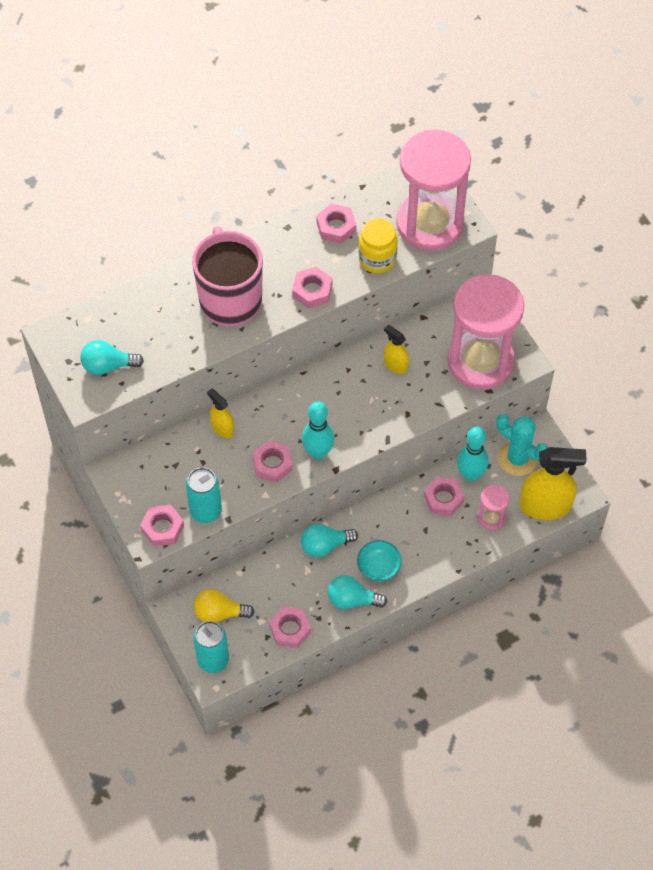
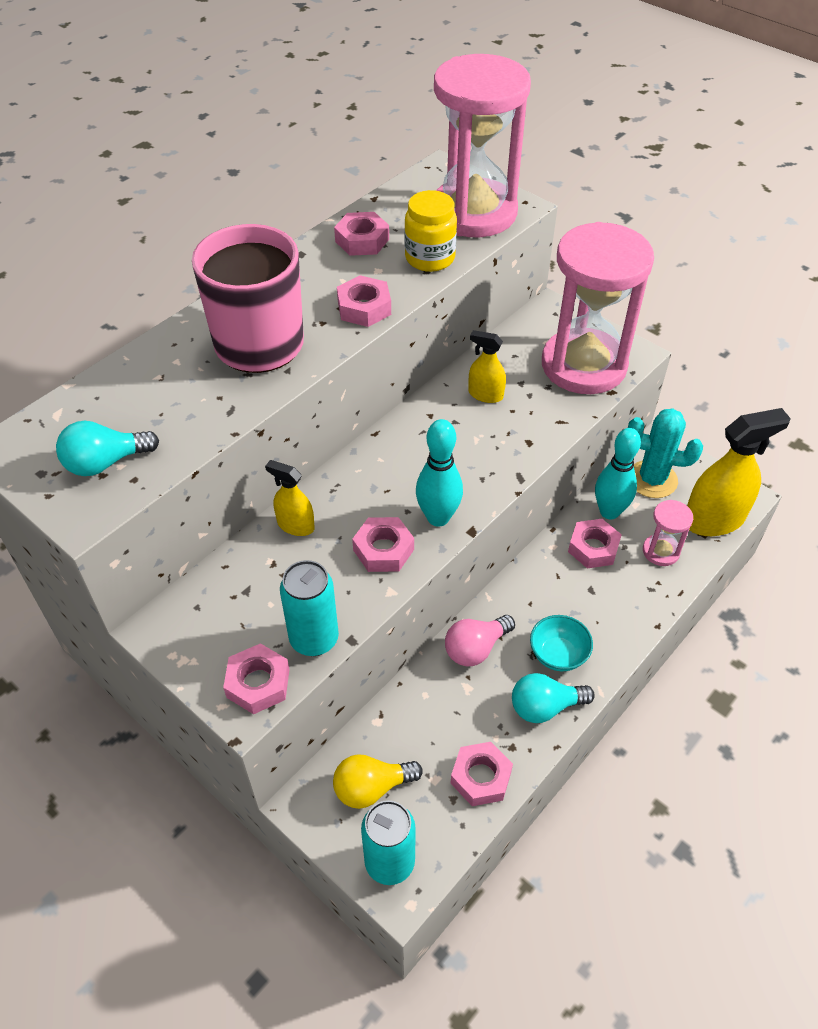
camera: 20 degrees left, 10 degrees down
(325, 545) = (475, 648): turquoise light bulb -> pink light bulb

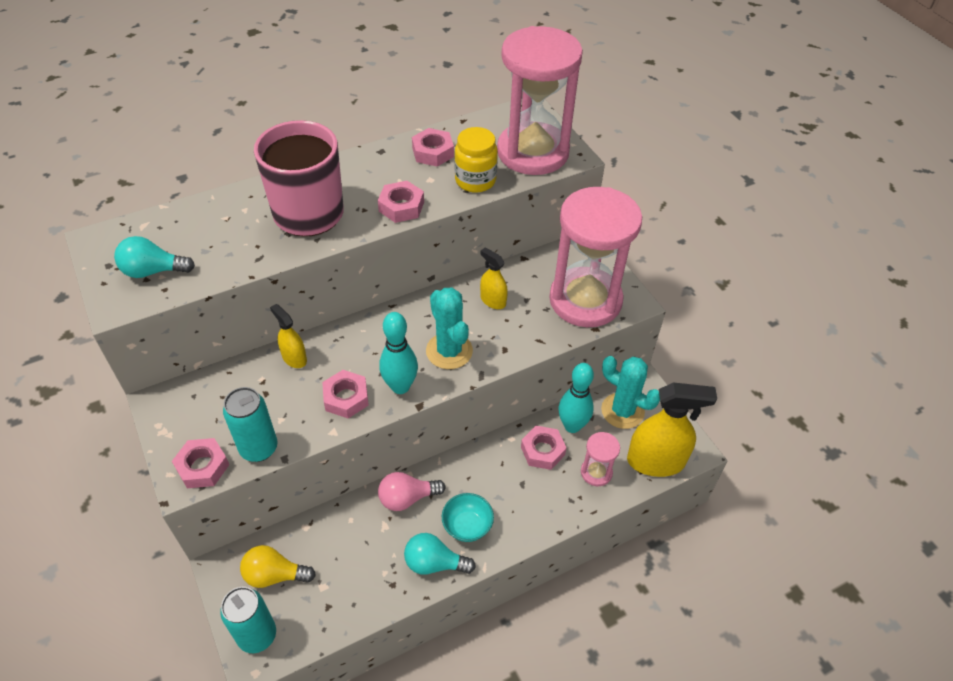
camera: 20 degrees right, 0 degrees up
(469, 462) = (449, 351): none -> turquoise cactus
(481, 777) = (356, 598): pink nut -> none

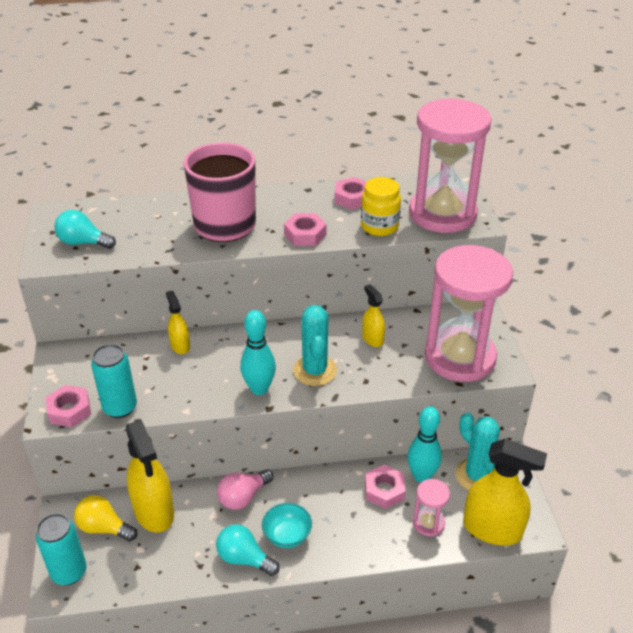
camera: 20 degrees right, 10 degrees down
(321, 541) = (154, 511): none -> yellow spray bottle
(346, 398) = (209, 387): pink nut -> none
(407, 498) = (243, 497): pink light bulb -> pink light bulb turned 45 degrees counterclockwise

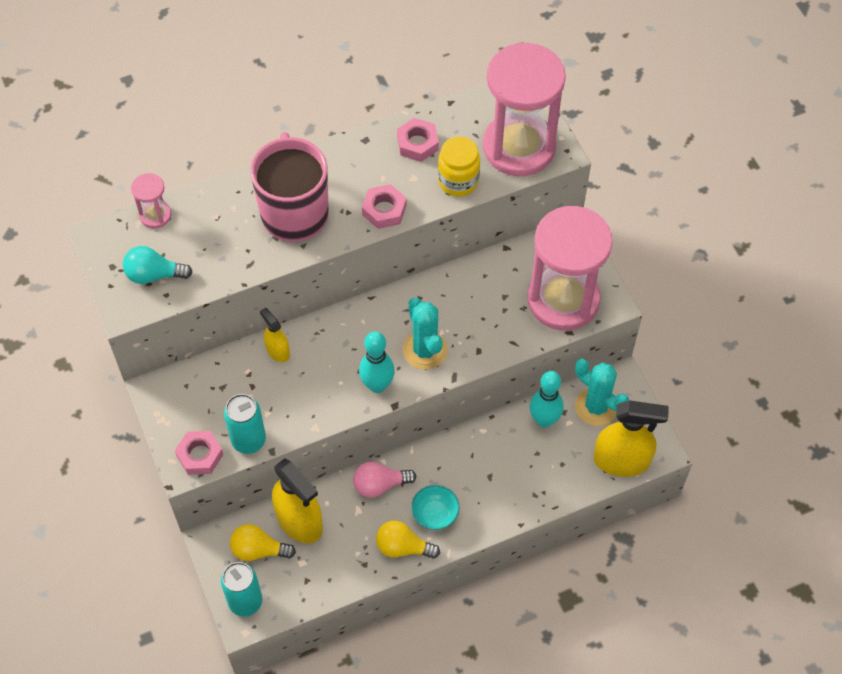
camera: 15 degrees left, 20 degrees up
(243, 497) = (380, 485): pink light bulb -> pink light bulb turned 45 degrees clockwise
(244, 558) = (403, 547): turquoise light bulb -> yellow light bulb
(372, 339) = (471, 296): yellow spray bottle -> none
(384, 490) = (512, 444): pink nut -> none
(428, 523) = (562, 469): pink hourglass -> pink hourglass (155, 215)

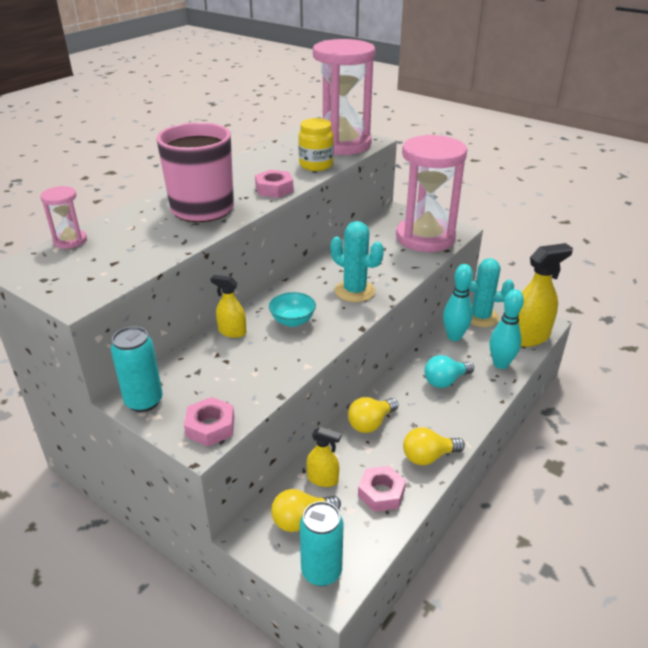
camera: 30 degrees left, 25 degrees down
(154, 274) = (92, 271): turquoise light bulb -> turquoise light bulb (445, 381)
(248, 440) = (252, 397): turquoise can -> turquoise can (144, 401)
(299, 521) = (323, 479): yellow spray bottle -> yellow spray bottle, size x0.52
(377, 385) = (336, 322): turquoise bowling pin -> turquoise bowling pin (500, 364)
(380, 485) = (370, 423): pink light bulb -> yellow light bulb
(417, 143) = (269, 159): pink nut -> pink nut (381, 493)
(435, 514) = (432, 423): turquoise bowl -> turquoise bowl (292, 321)

